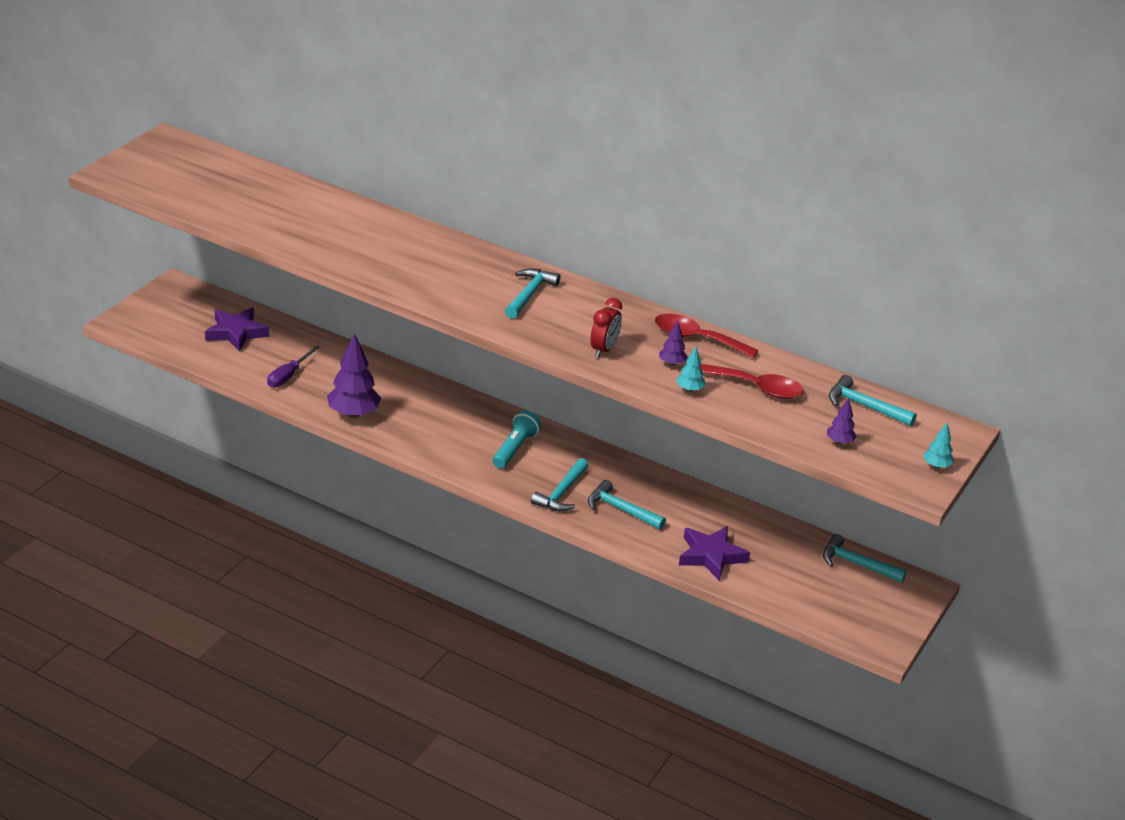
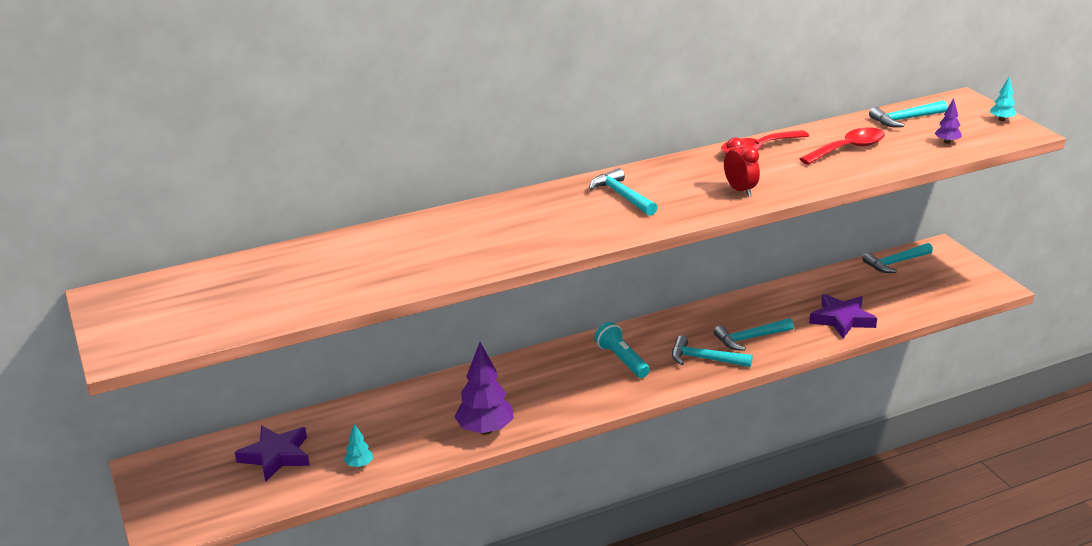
camera: 50 degrees left, 5 degrees down
(288, 376) = (384, 448): purple screwdriver -> none
(561, 493) = (704, 359): turquoise hammer -> turquoise hammer turned 135 degrees clockwise
(672, 363) = (785, 169): purple tree -> none
(689, 389) = (830, 174): turquoise tree -> turquoise tree (359, 465)

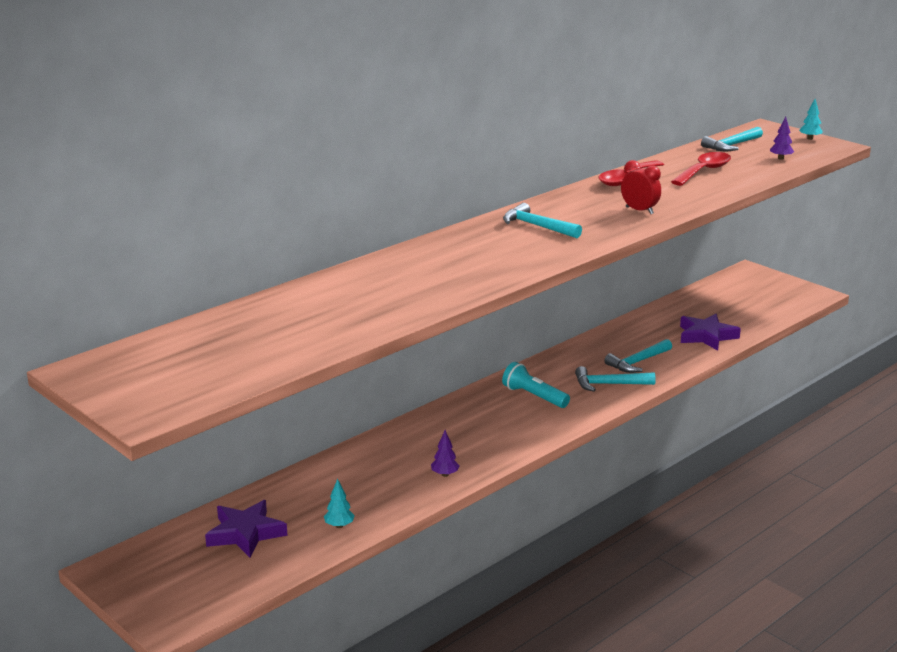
camera: 20 degrees left, 5 degrees down
(485, 430) = (445, 474): purple tree -> purple tree, size x0.48
(895, 263) = (721, 286): turquoise hammer -> none

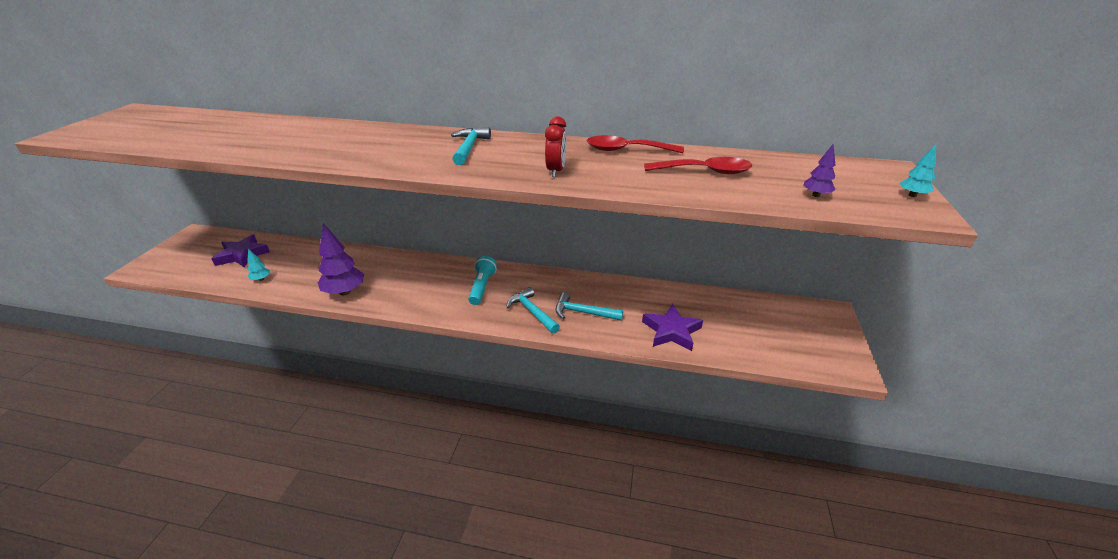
camera: 55 degrees right, 10 degrees up
(445, 474) = (345, 292): purple tree -> purple tree, size x2.09
(732, 145) = (800, 167): turquoise hammer -> none

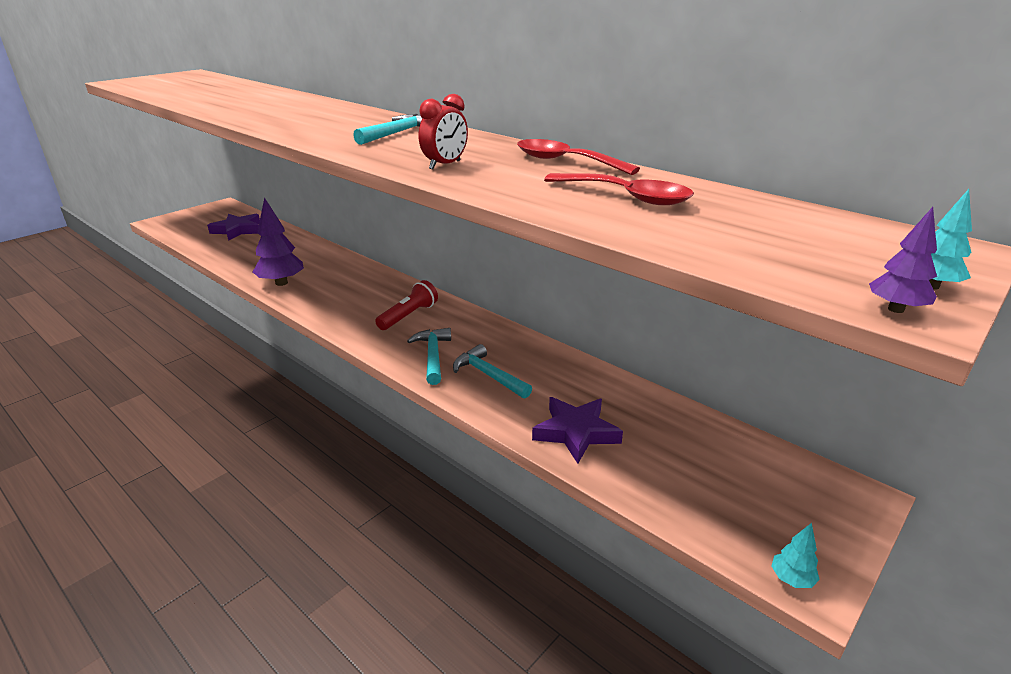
camera: 30 degrees right, 5 degrees down
(261, 279) = (230, 253): turquoise tree -> turquoise tree (791, 579)
(482, 287) = (409, 316): turquoise flashlight -> red flashlight
(816, 195) = (747, 250): purple tree -> purple tree (895, 309)

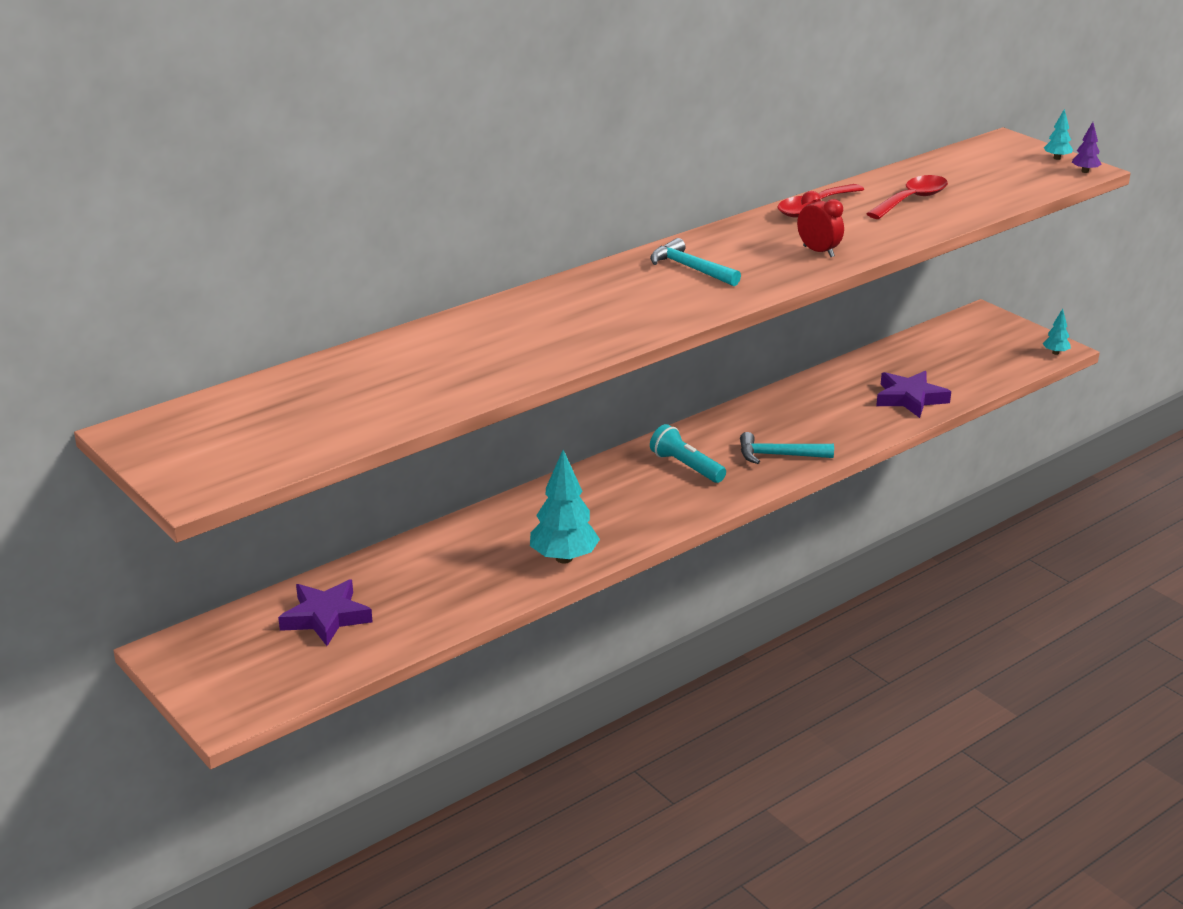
camera: 80 degrees left, 0 degrees up
(281, 283) = (564, 558): purple tree -> turquoise tree
(409, 316) = (686, 466): red flashlight -> turquoise flashlight
(488, 375) = (819, 429): turquoise hammer -> none

